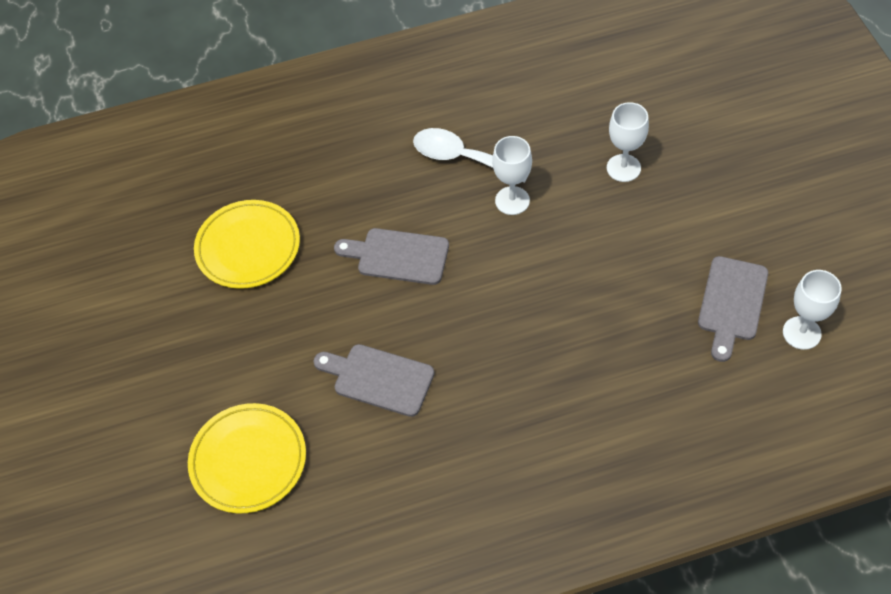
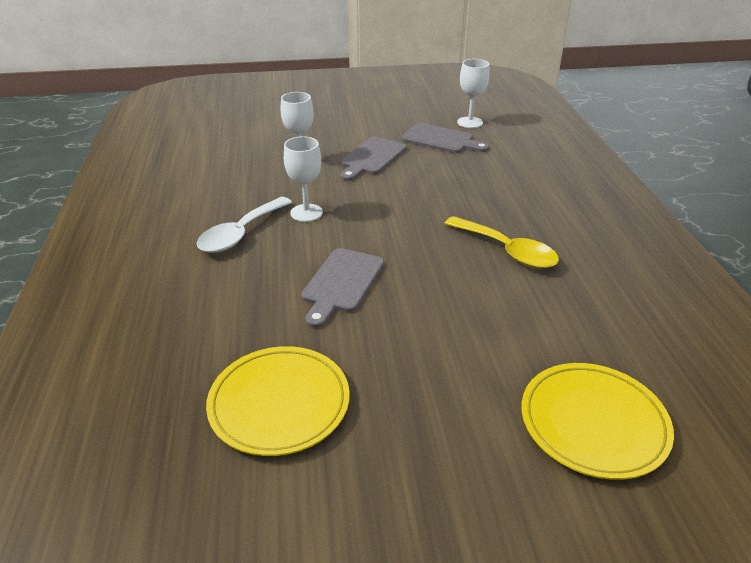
camera: 85 degrees left, 20 degrees down
(379, 379) = (488, 310): grey cutting board -> grey cutting board (372, 158)
(481, 391) = (507, 251): none -> yellow spoon

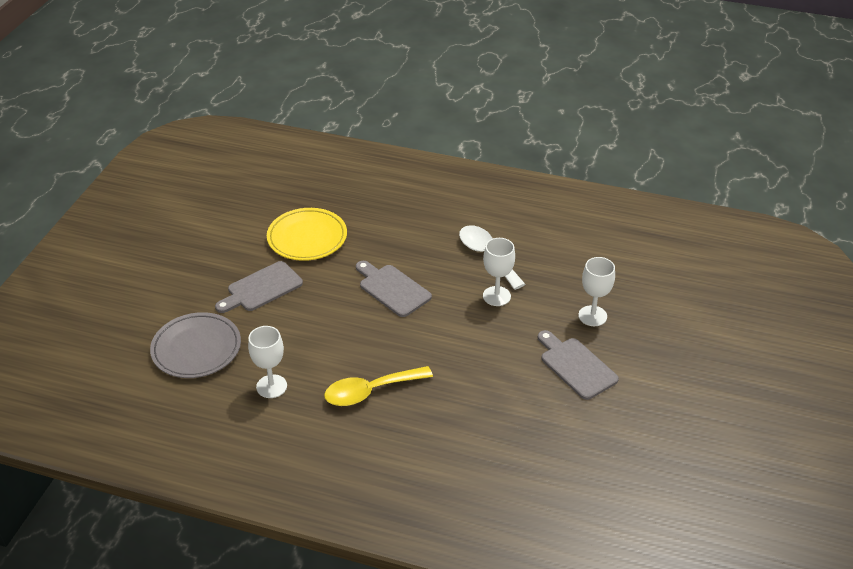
camera: 115 degrees right, 5 degrees up
(441, 139) = (593, 436): grey cutting board -> grey cutting board (261, 288)
(470, 122) = (628, 482): white goblet -> white goblet (271, 386)
(593, 423) = (196, 349): yellow plate -> grey plate

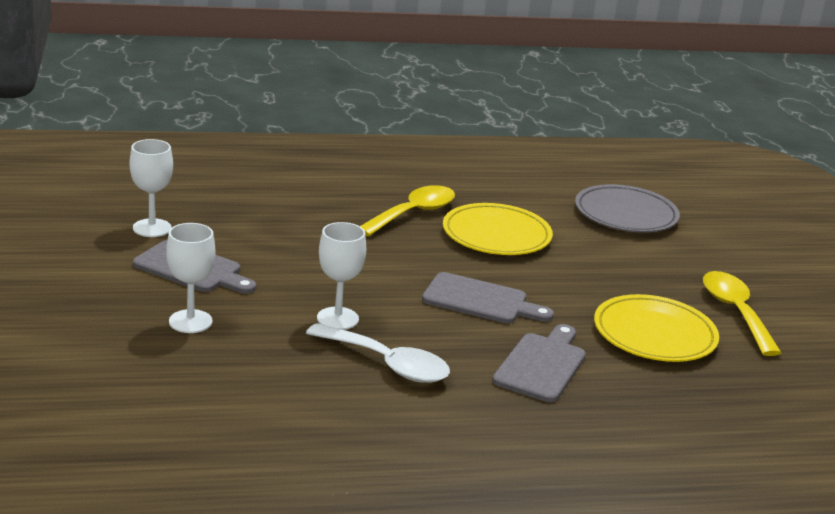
camera: 150 degrees right, 15 degrees down
(235, 241) = (735, 312): none -> yellow spoon
(261, 288) = (634, 272): grey cutting board -> grey cutting board (541, 365)
(271, 386) = (515, 202): white goblet -> white goblet (152, 228)
(325, 349) = (496, 235): none -> yellow plate

